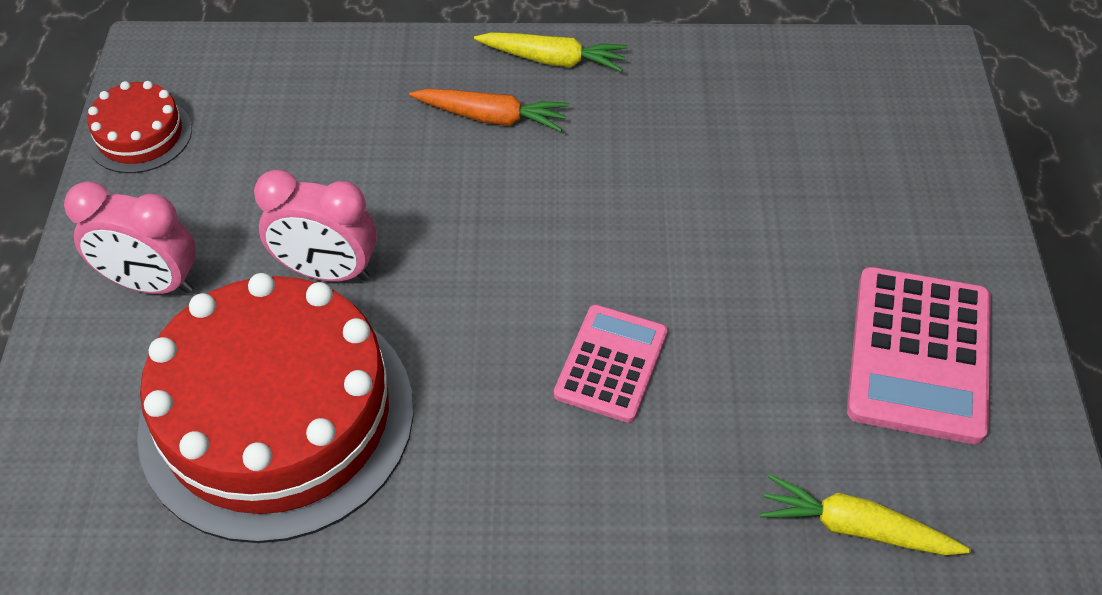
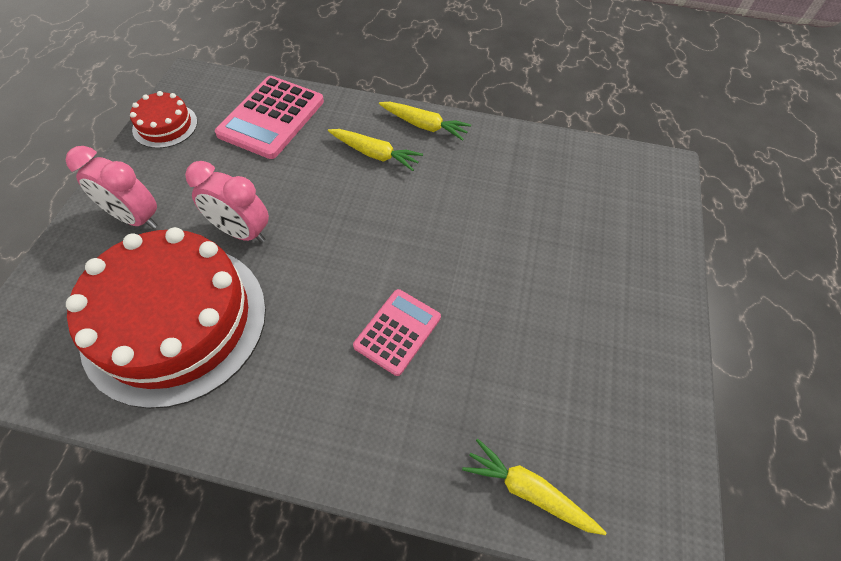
camera: 10 degrees right, 5 degrees up
(491, 117) = (375, 154): orange carrot -> yellow carrot
(918, 355) = (606, 370): pink calculator -> pink calculator (271, 117)

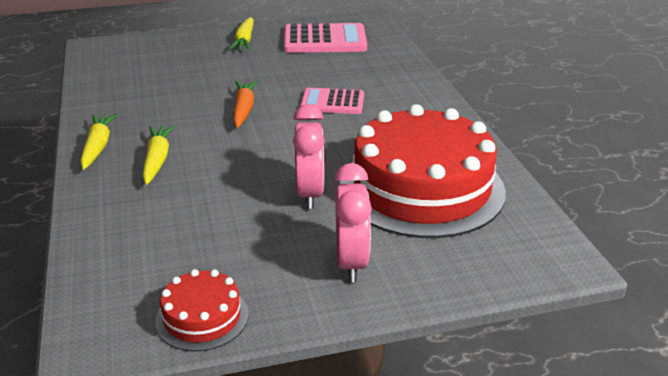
camera: 115 degrees left, 25 degrees down
(271, 117) = (138, 240): pink calculator -> pink calculator (324, 40)
(431, 243) = (243, 110): none -> orange carrot
(529, 491) = (385, 49): yellow carrot -> yellow carrot (245, 40)

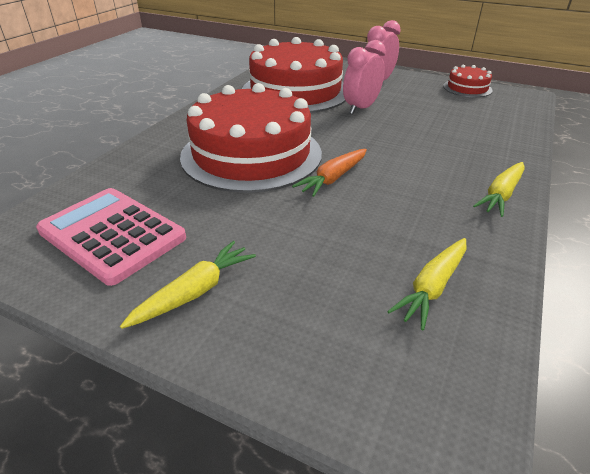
camera: 140 degrees left, 5 degrees up
(157, 160) = (449, 163): yellow carrot -> yellow carrot (432, 287)
(332, 102) = (251, 154): pink calculator -> red cake

